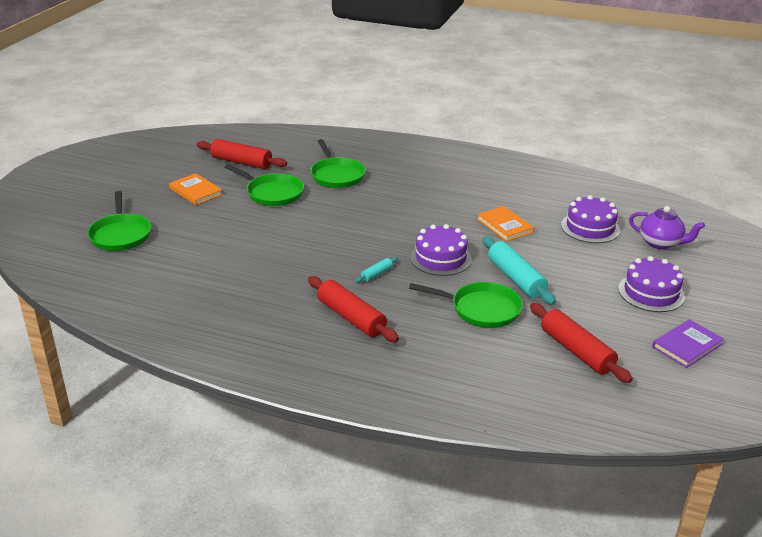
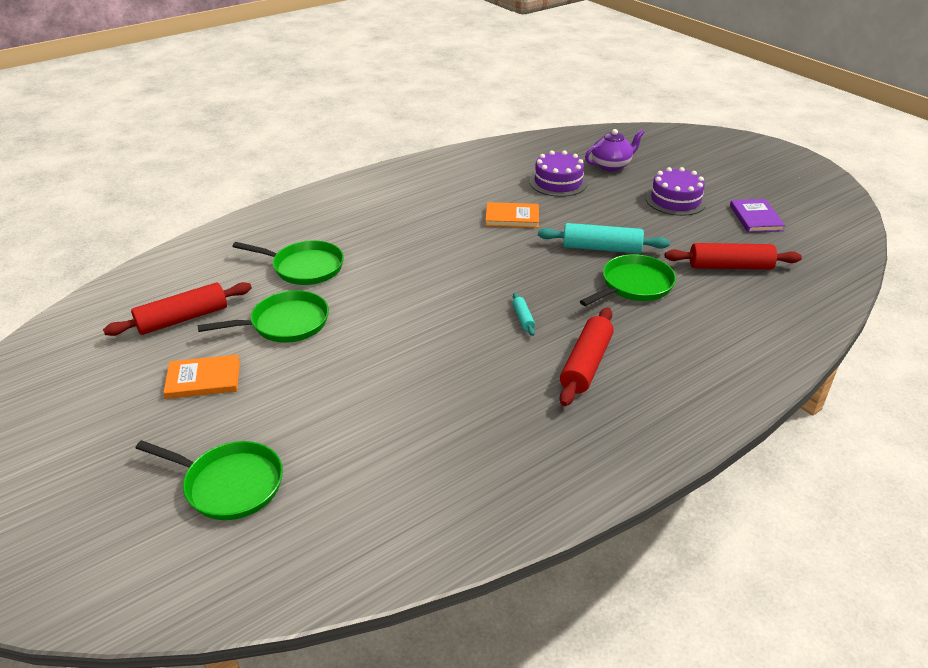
camera: 55 degrees left, 5 degrees up
(351, 317) = (586, 364): red rolling pin -> red rolling pin turned 60 degrees counterclockwise
(440, 258) = (531, 272): purple cake -> none

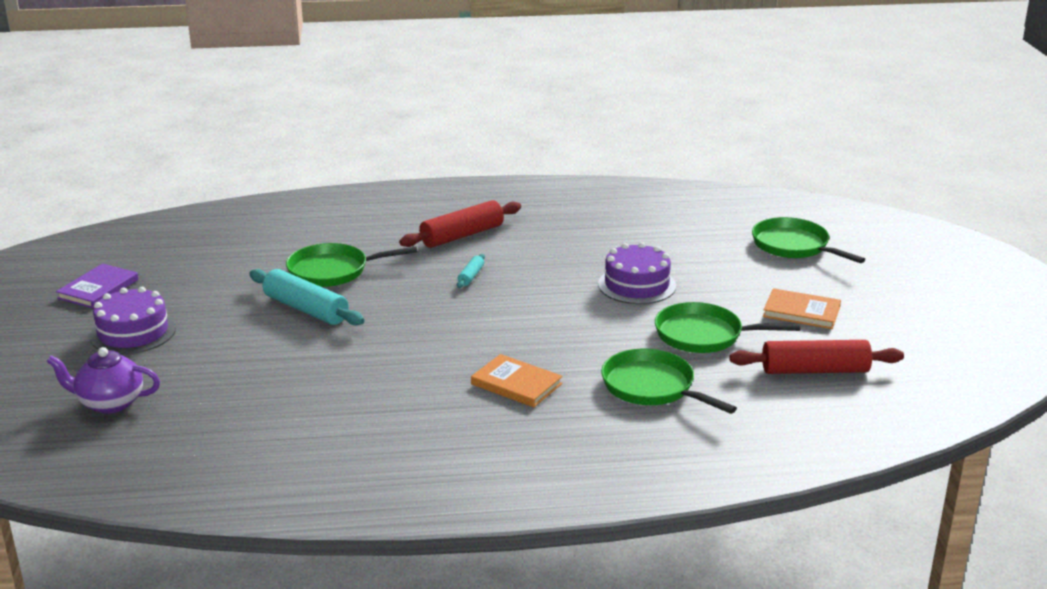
camera: 150 degrees left, 10 degrees down
(512, 217) = (347, 372): orange book -> orange book (516, 384)
(558, 182) = (219, 401): purple cake -> purple cake (636, 285)
(730, 266) = (220, 259): red rolling pin -> none

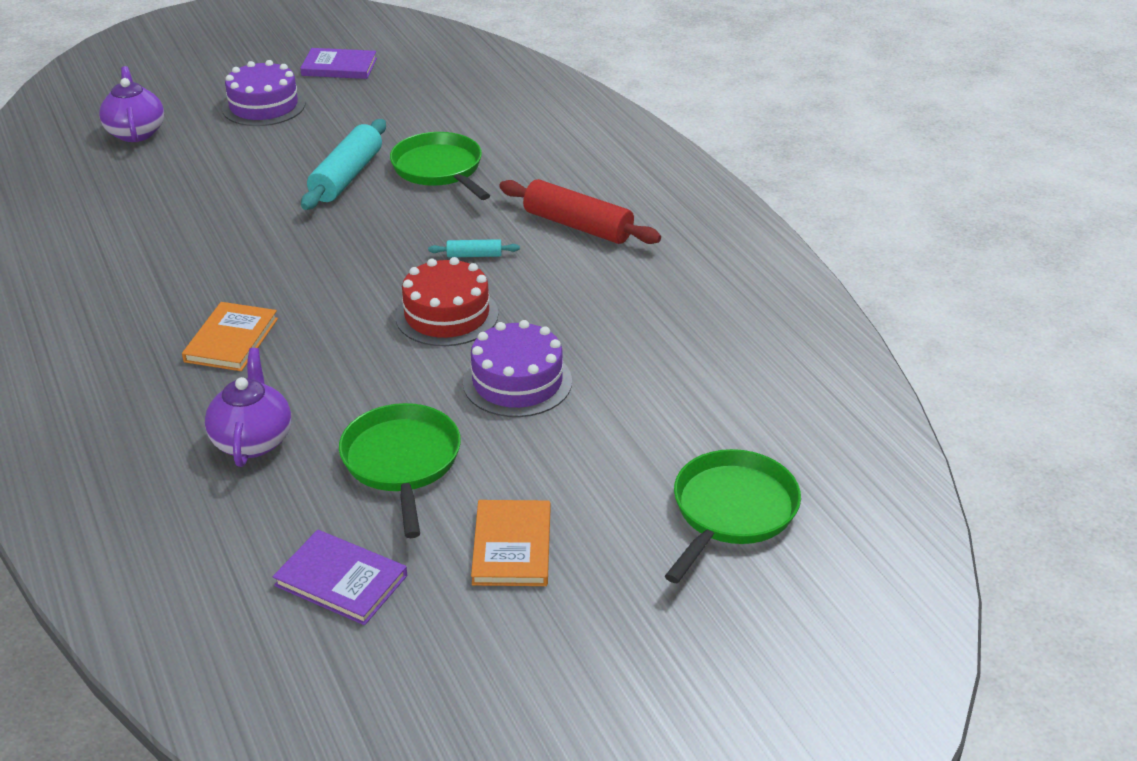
camera: 70 degrees right, 10 degrees up
(542, 297) = (447, 315): none -> red cake
(652, 387) = (253, 440): green pan -> purple teapot
(814, 370) = (341, 580): red rolling pin -> purple book

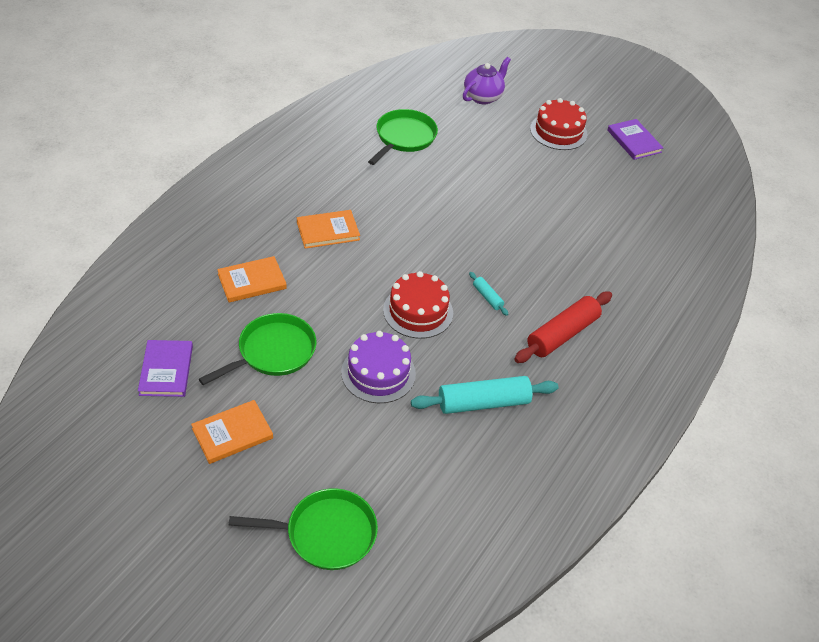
camera: 55 degrees right, 10 degrees up
(253, 440) = (252, 281): purple teapot -> orange book
(263, 106) = (558, 131): purple cake -> red cake
(347, 176) = (519, 202): turquoise rolling pin -> turquoise rolling pin (483, 403)
(439, 169) = (564, 239): green pan -> green pan (404, 138)
(578, 226) = (562, 334): red rolling pin -> red rolling pin turned 45 degrees clockwise

